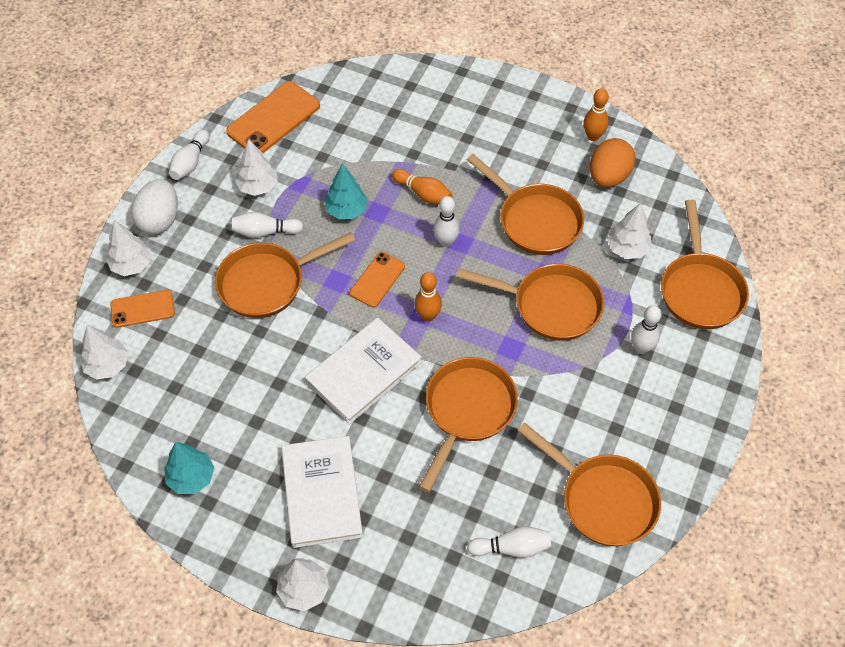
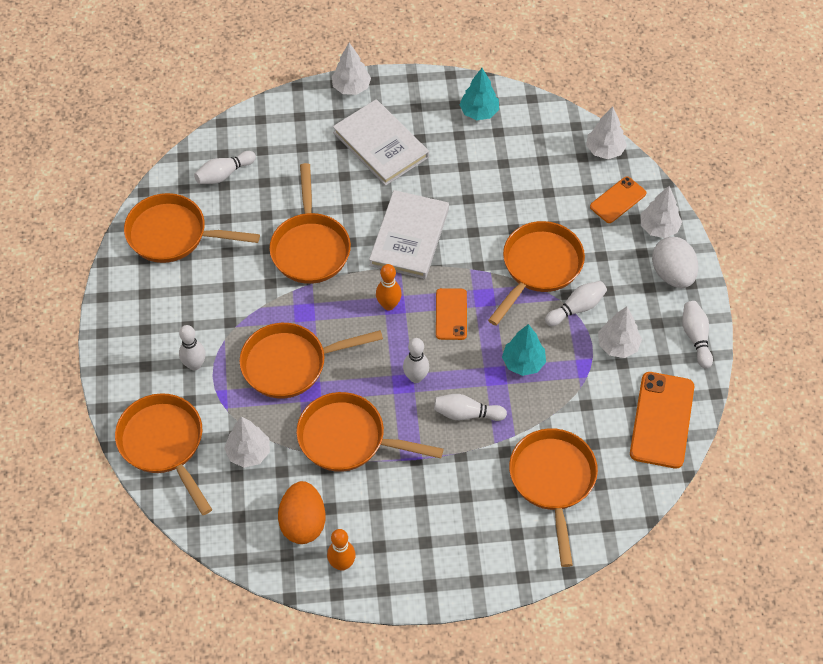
camera: 150 degrees right, 0 degrees up
(392, 117) = (553, 481): none -> orange pan
(423, 194) = (466, 414): orange bowling pin -> white bowling pin

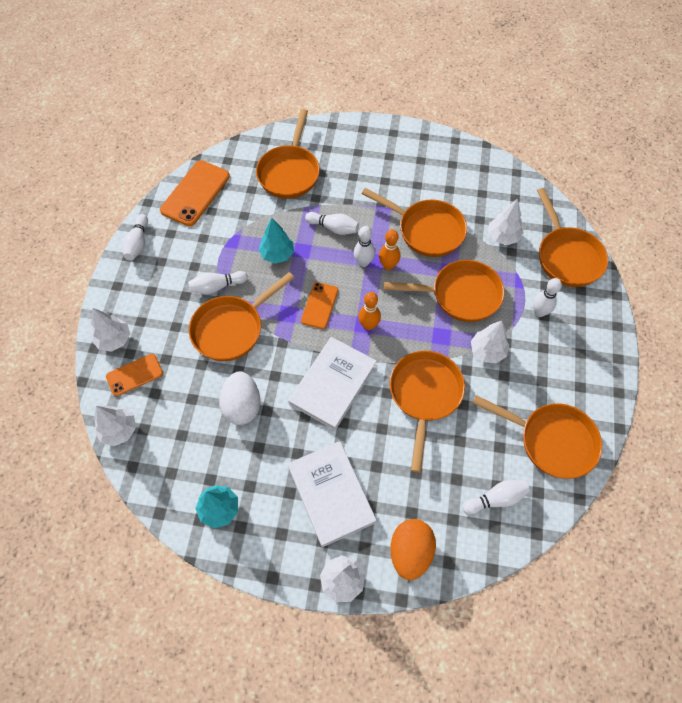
camera: 165 degrees left, 5 degrees up
(303, 523) = (470, 184): orange egg -> orange egg (410, 552)
(342, 564) = (448, 155): orange bowling pin -> orange bowling pin (388, 266)
(618, 345) = (199, 251): white tree -> white tree (487, 351)
(672, 274) = (126, 296): white egg -> white egg (242, 406)

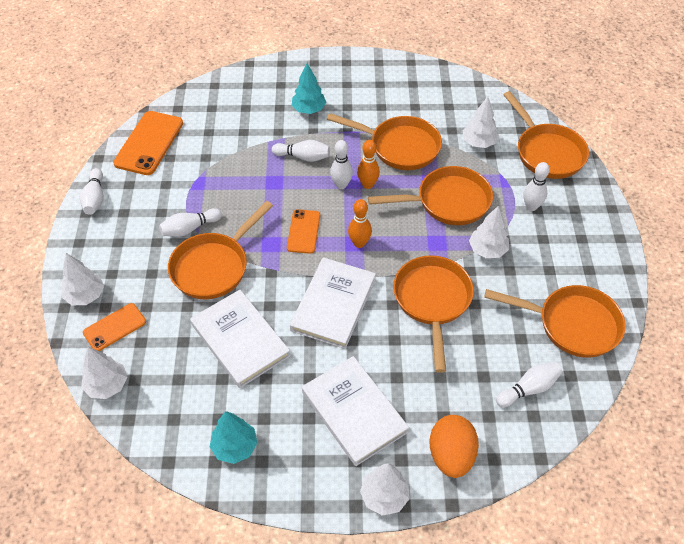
camera: 10 degrees left, 10 degrees down
(242, 406) = (240, 340): white egg -> white book
(277, 254) = (248, 189): turquoise tree -> turquoise tree (309, 109)
(289, 172) = (246, 111): orange pan -> none

